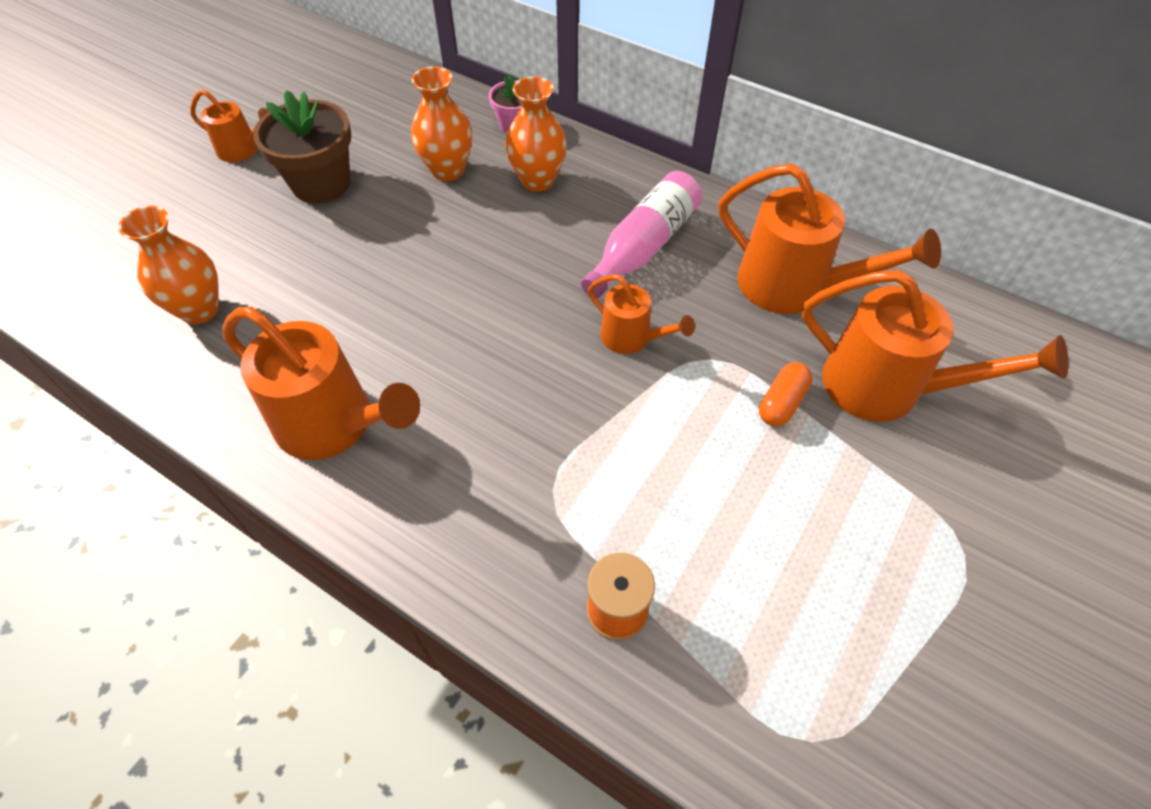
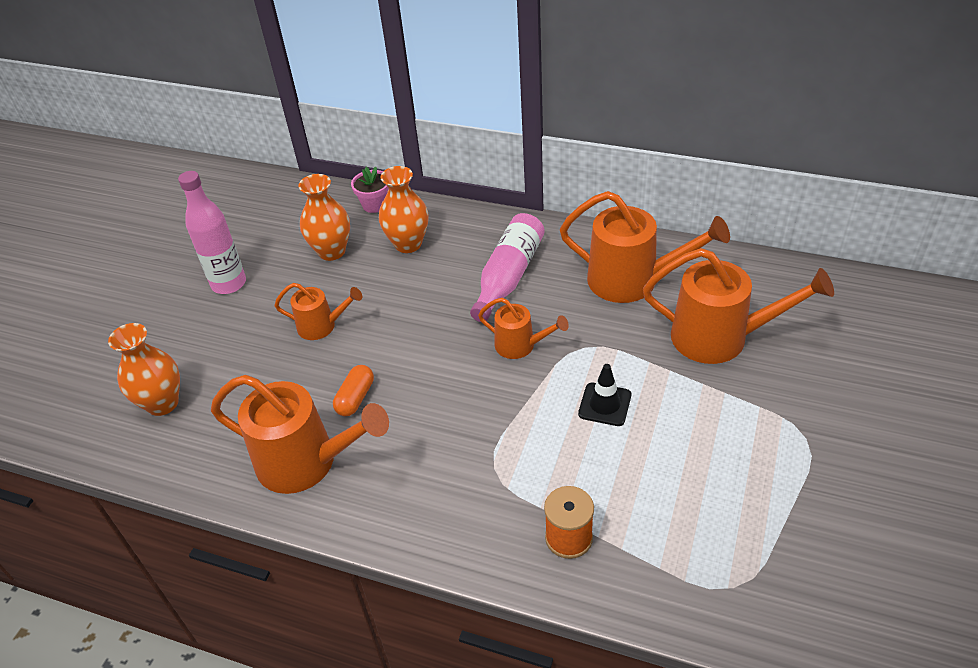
camera: 10 degrees left, 10 degrees down
(243, 150) = (152, 271): orange watering can -> orange watering can (322, 326)
(321, 183) = (229, 284): brown flower pot -> pink bottle
(714, 441) = (604, 404): none -> black traffic cone
(782, 403) = (647, 366): orange capsule -> orange capsule (355, 398)

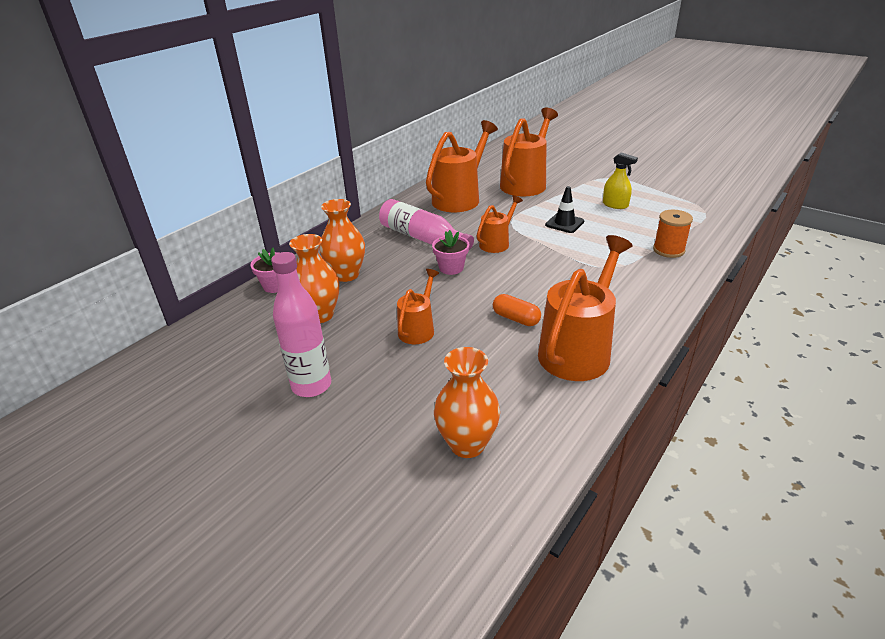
camera: 75 degrees left, 10 degrees down
(446, 319) = (451, 268): none -> pink flower pot
(696, 457) = (615, 205): none -> yellow spray bottle

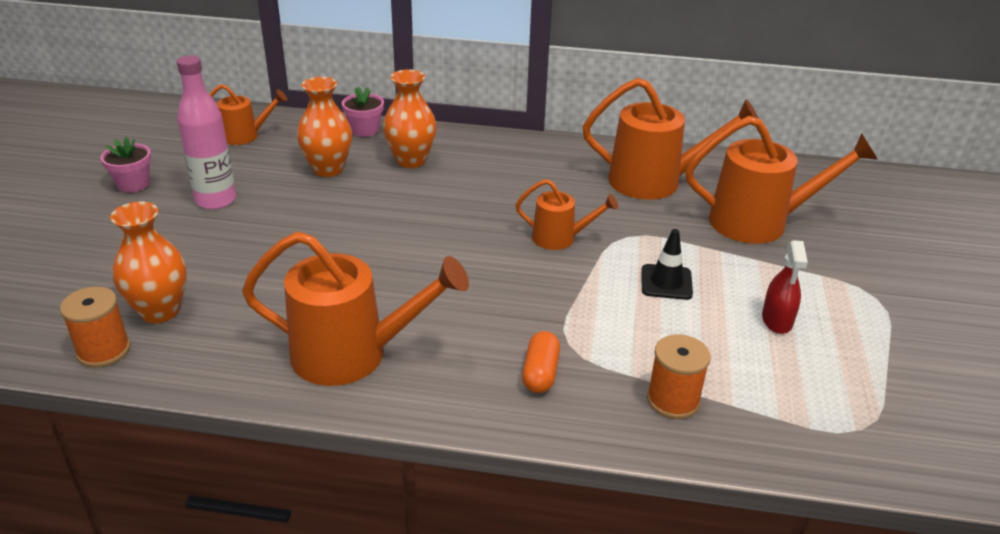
camera: 60 degrees right, 0 degrees up
(418, 329) = (336, 232): orange watering can -> orange watering can (246, 136)
(422, 238) = (527, 183): pink bottle -> none
(451, 268) = (473, 220): pink flower pot -> pink flower pot (133, 184)
(507, 489) = (104, 350): none -> orange spool
(516, 318) = (393, 293): orange capsule -> orange capsule (540, 373)
(615, 205) = (777, 320): yellow spray bottle -> red spray bottle

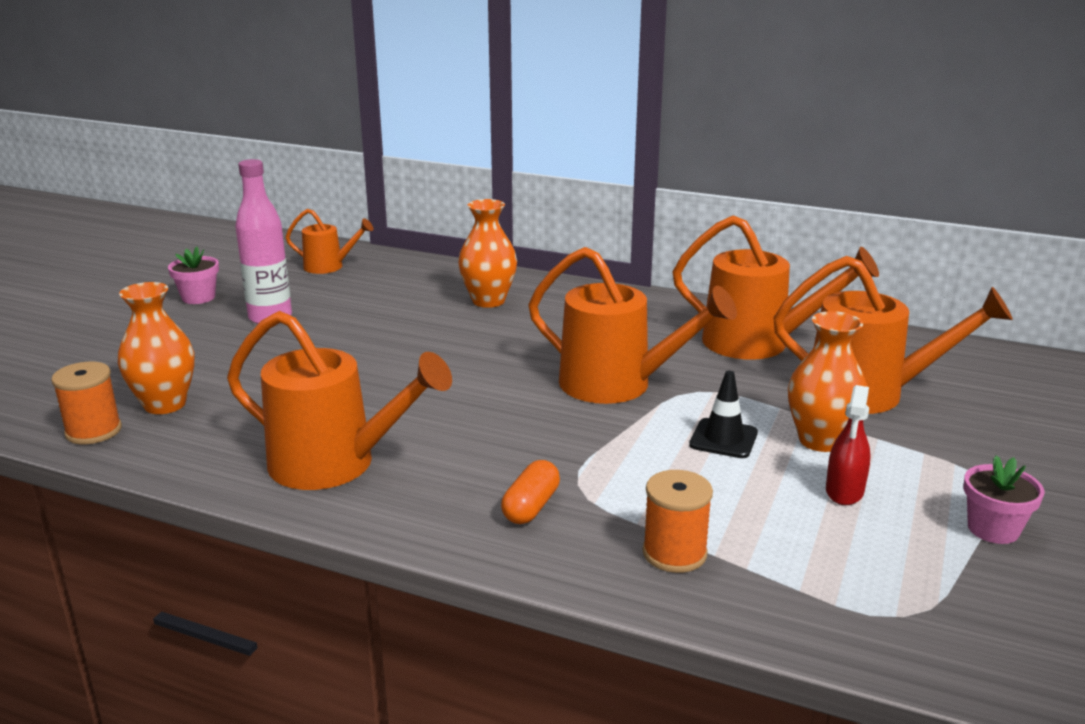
camera: 15 degrees right, 10 degrees down
(328, 169) = (397, 301): orange vase -> orange vase (820, 440)
(364, 130) = (453, 271): pink flower pot -> pink flower pot (993, 529)
(560, 238) = (618, 385): orange watering can -> orange watering can, size x1.83

